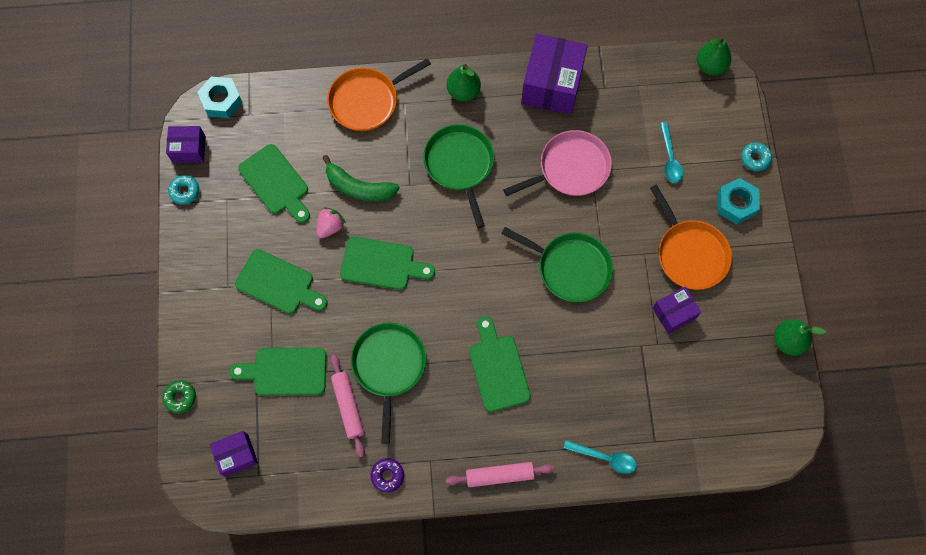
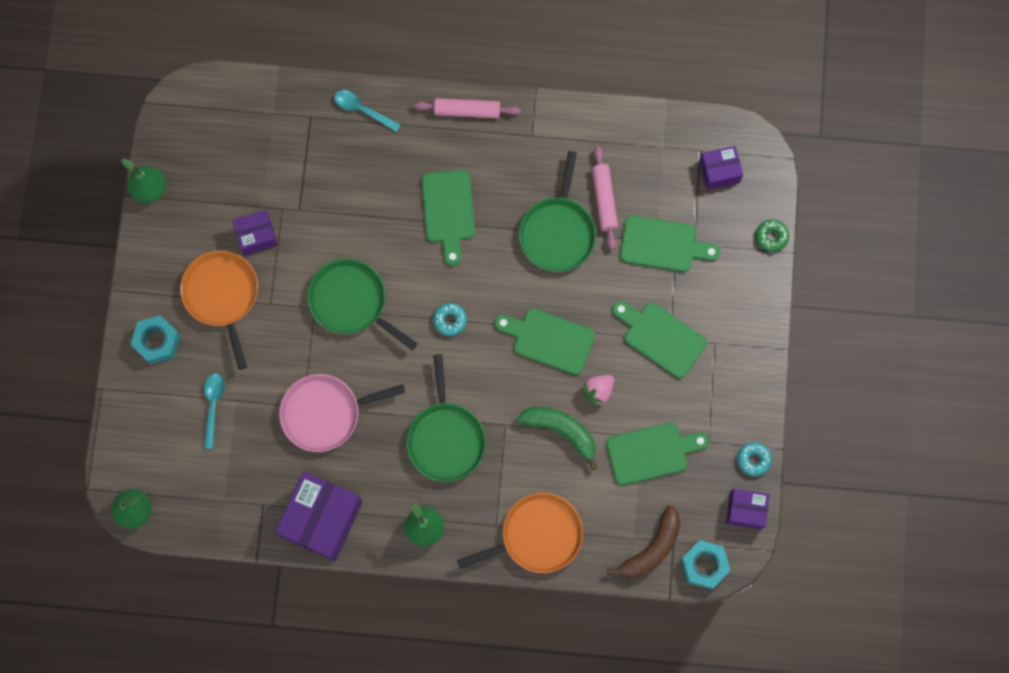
camera: 170 degrees left, 5 degrees up
(268, 106) = (651, 548): none -> brown banana
(276, 183) = (652, 452): green cutting board -> green cutting board turned 105 degrees clockwise
(387, 475) = (575, 129): purple donut -> none
(755, 158) = (120, 389): turquoise donut -> turquoise donut (450, 320)

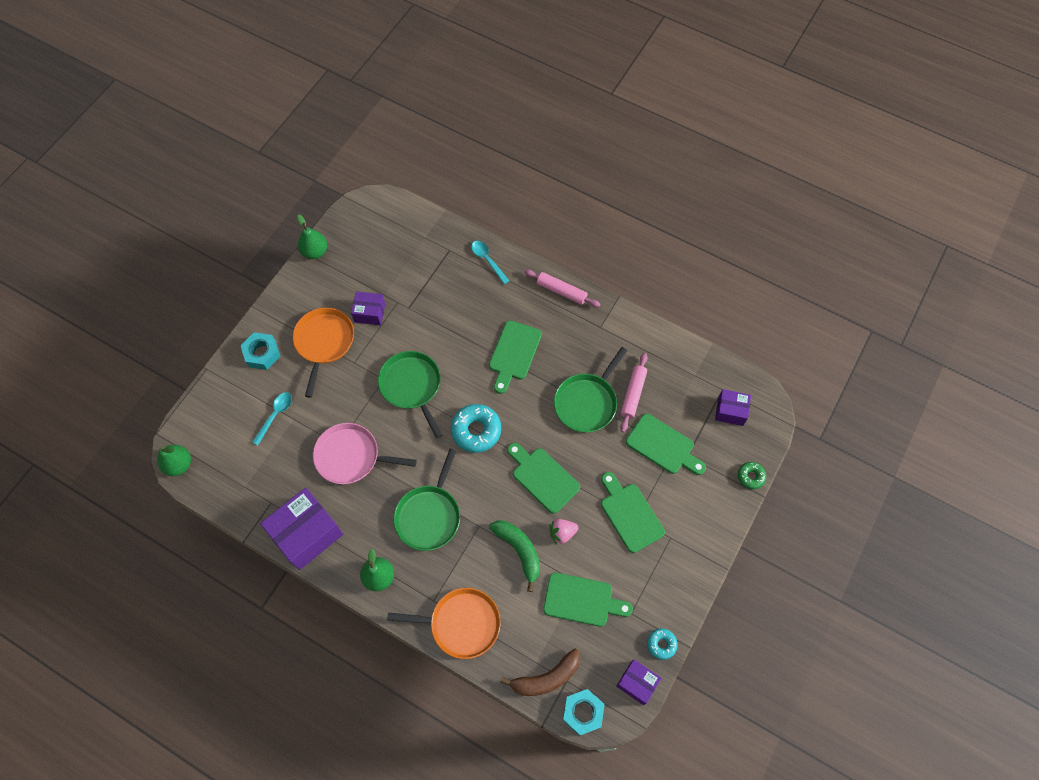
camera: 25 degrees right, 10 degrees down
(450, 320) = (476, 430): turquoise donut -> turquoise donut, size x1.83

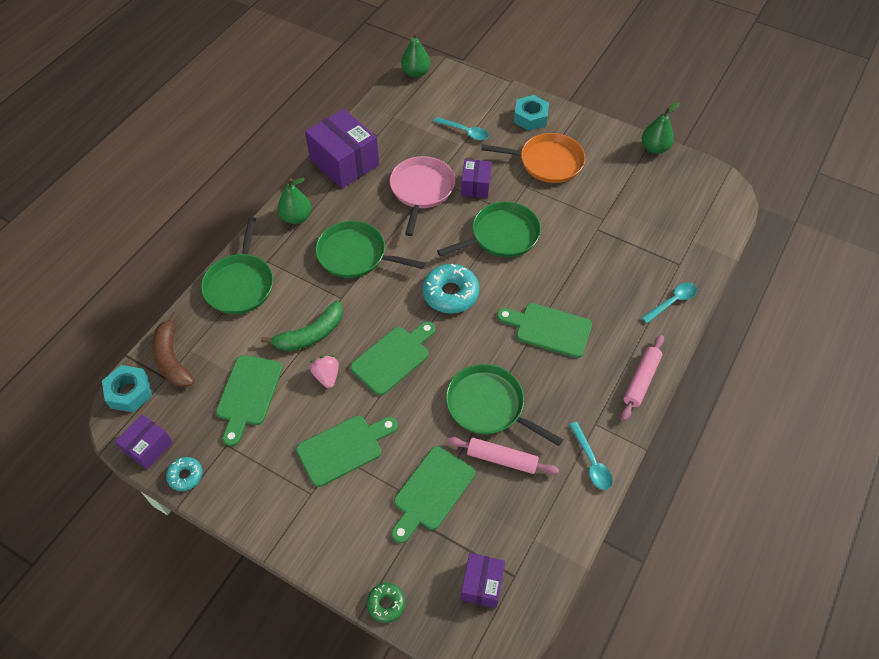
camera: 90 degrees right, 10 degrees down
(369, 313) = (586, 196): purple box -> purple box (475, 186)
(461, 623) = (240, 284): orange pan -> green pan
(632, 332) = (591, 462): none -> turquoise spoon

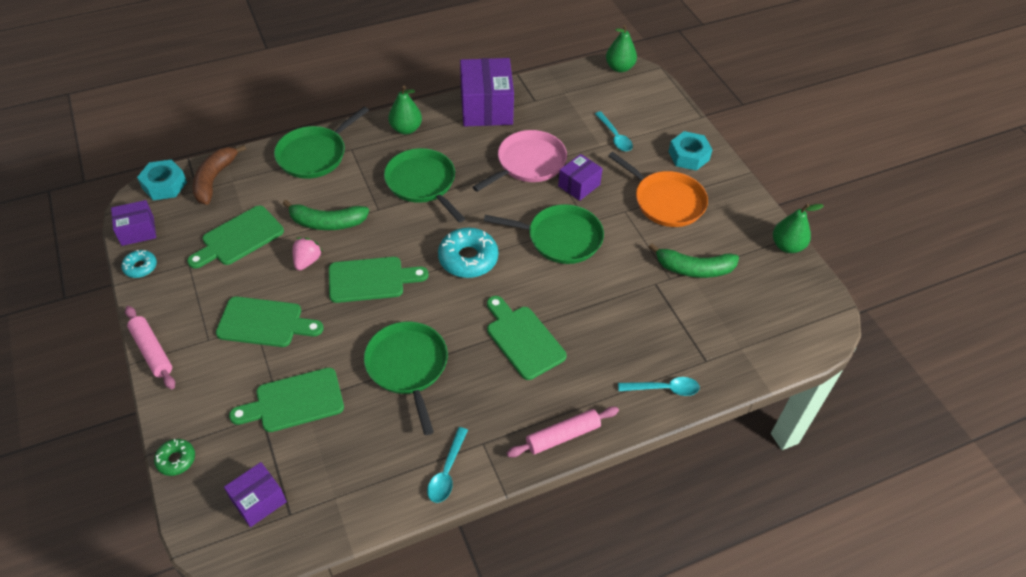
camera: 35 degrees right, 5 degrees down
(502, 459) = (375, 416): pink rolling pin -> pink rolling pin (152, 351)
(612, 202) = (694, 269): none -> green banana

